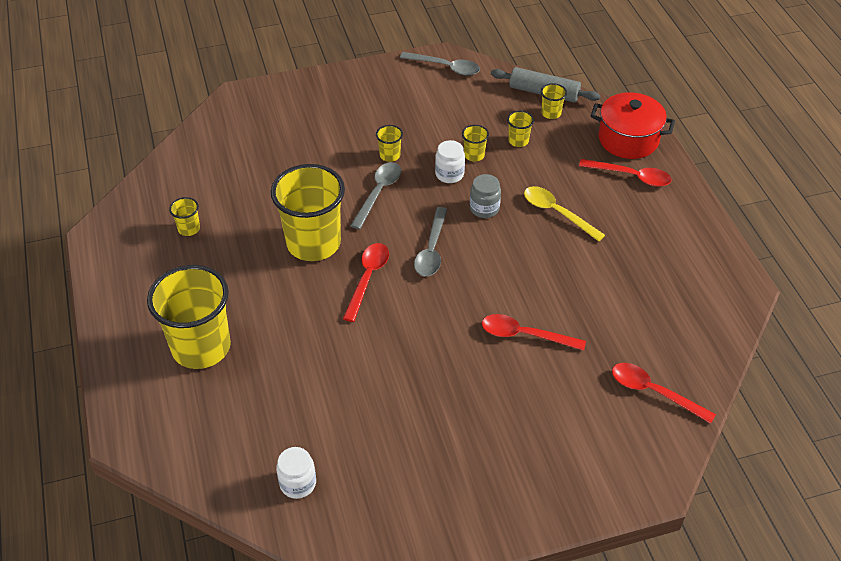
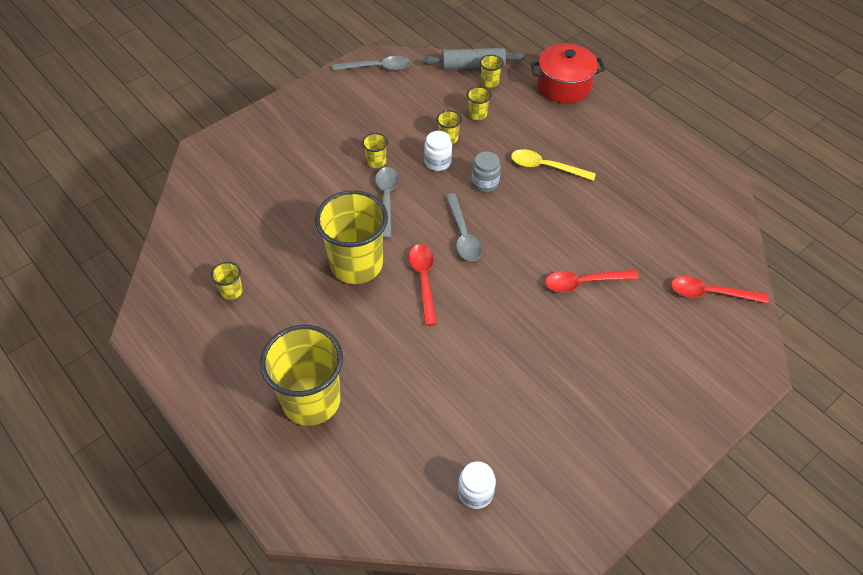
camera: 25 degrees left, 5 degrees up
(631, 176) = (584, 117): red spoon -> none

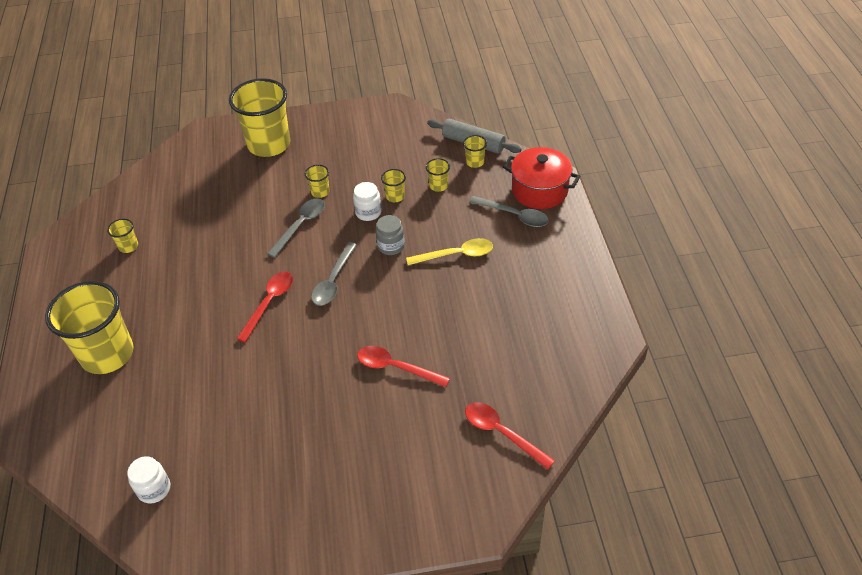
camera: 35 degrees right, 5 degrees down
(356, 264) = (231, 267): yellow cup -> yellow cup (269, 144)
(377, 67) = (391, 115): grey spoon -> grey spoon (514, 215)
(546, 167) = (456, 255): yellow spoon -> yellow spoon turned 120 degrees clockwise

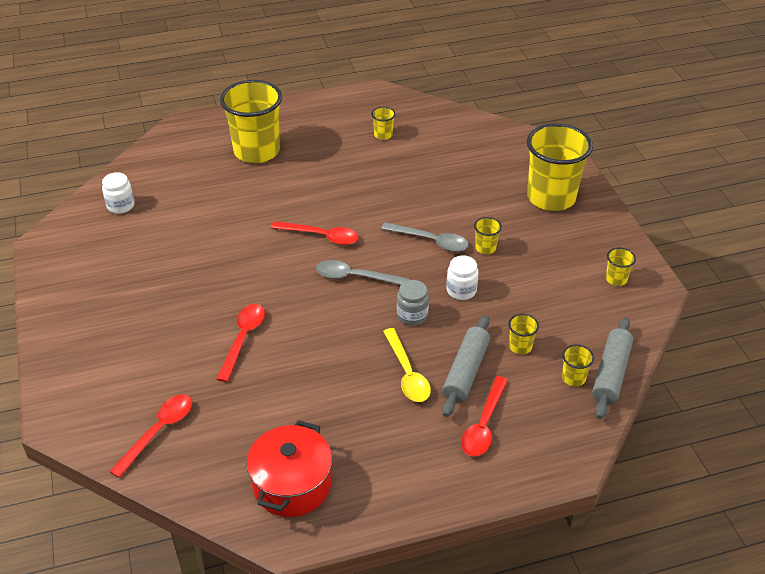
camera: 80 degrees right, 5 degrees down
(395, 196) = (492, 310): yellow cup -> yellow cup (616, 279)
(460, 219) = (466, 372): none -> grey rolling pin
(514, 215) = (484, 424): grey spoon -> red spoon
(539, 190) = (537, 449): red pot -> red pot (292, 485)

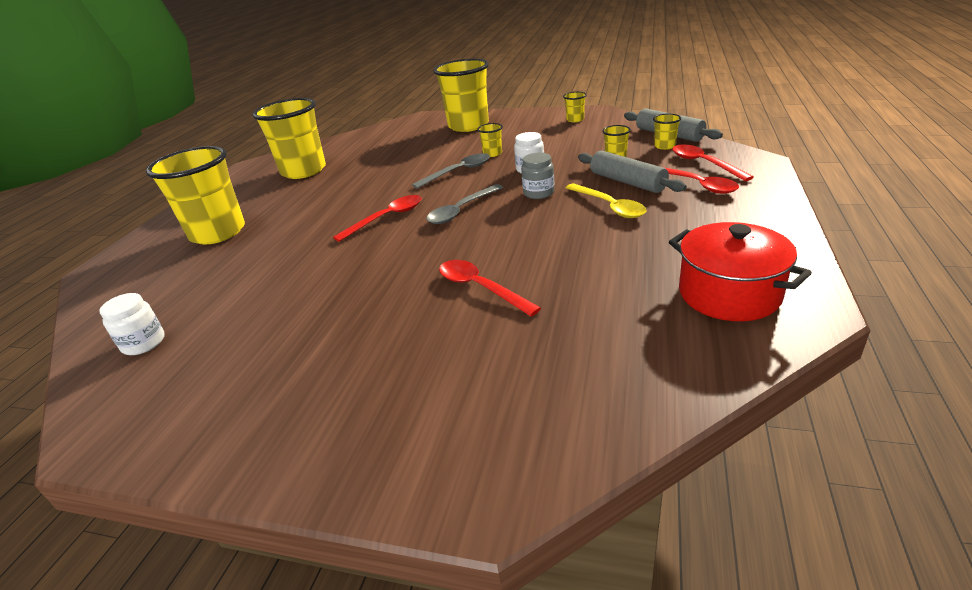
camera: 55 degrees left, 10 degrees down
(158, 431) = (585, 384): red spoon -> red spoon (704, 164)
(383, 135) = (304, 171): yellow cup -> yellow cup, size x2.43
(407, 373) = (609, 206): yellow spoon -> yellow spoon turned 45 degrees clockwise

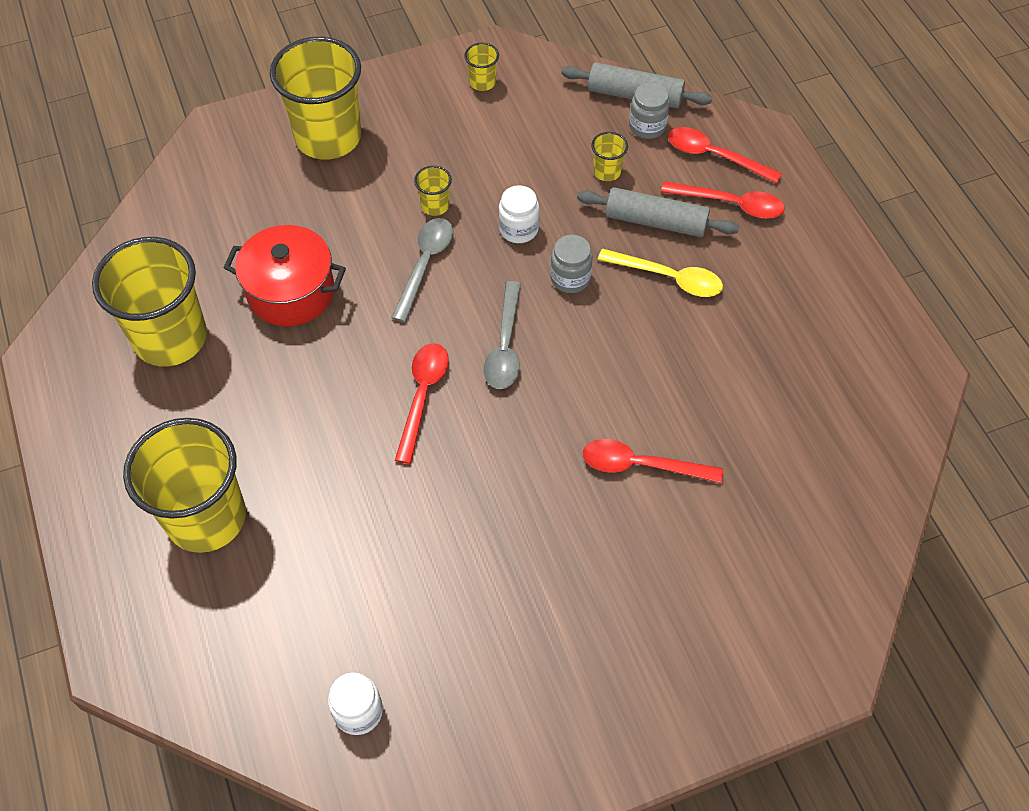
camera: 40 degrees left, 25 degrees up
(664, 146) = (647, 126): yellow cup -> grey jar
(729, 294) = (858, 377): red pot -> red pot (291, 292)

